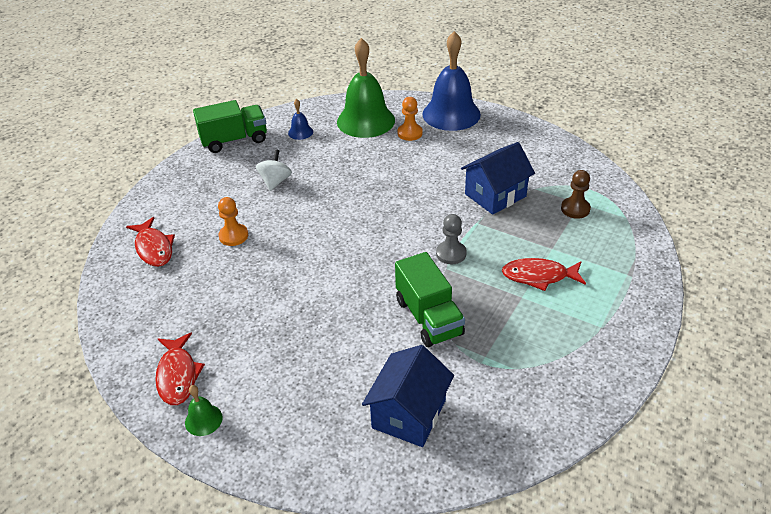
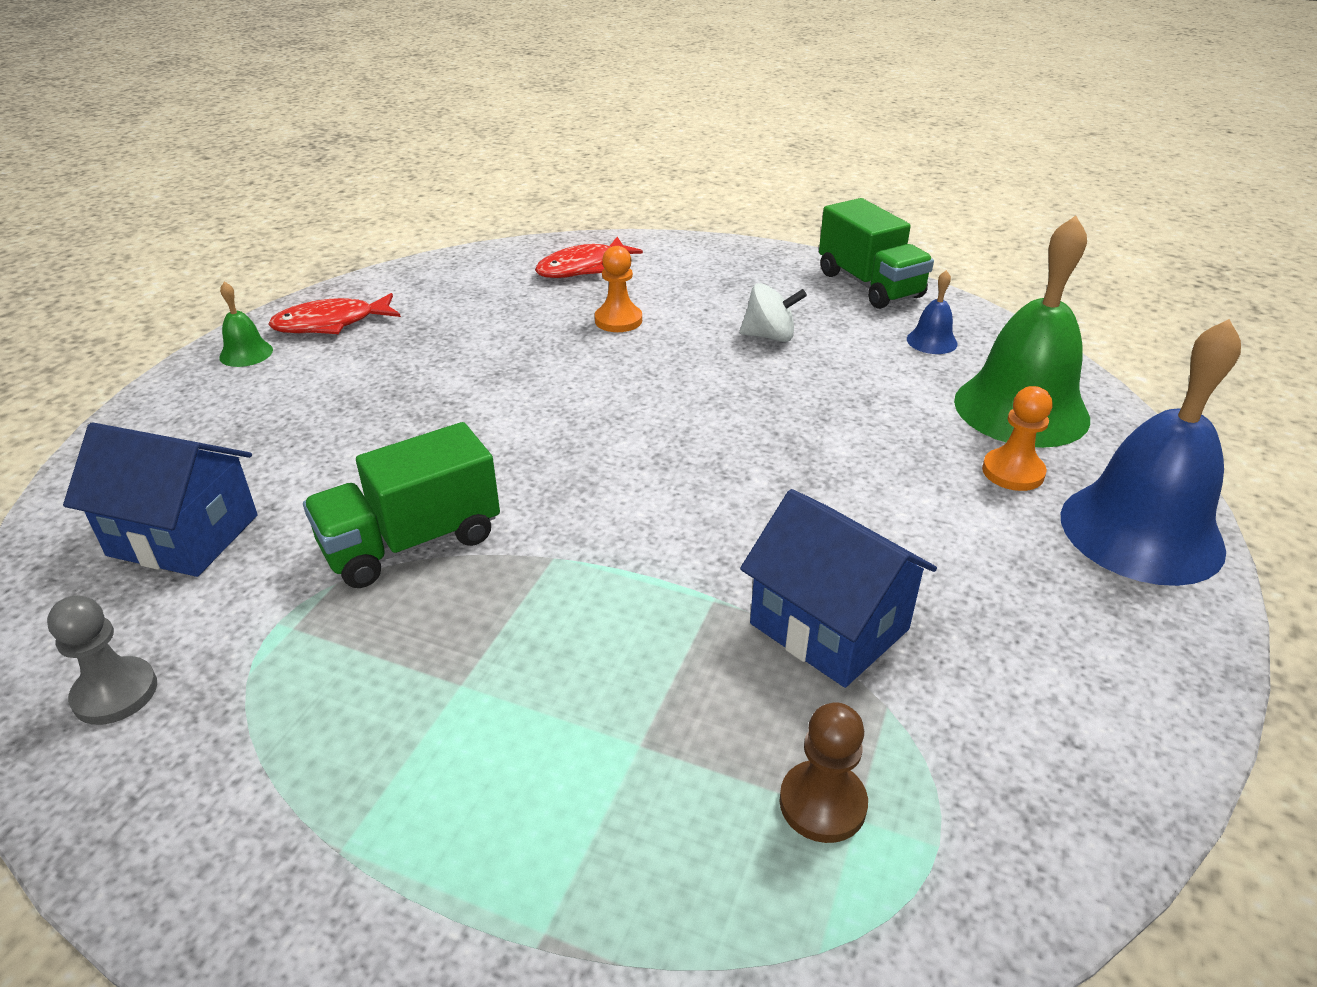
camera: 80 degrees right, 5 degrees down
(451, 254) = (600, 562): grey pawn -> grey pawn (115, 693)
(539, 276) = (531, 716): red fish -> none

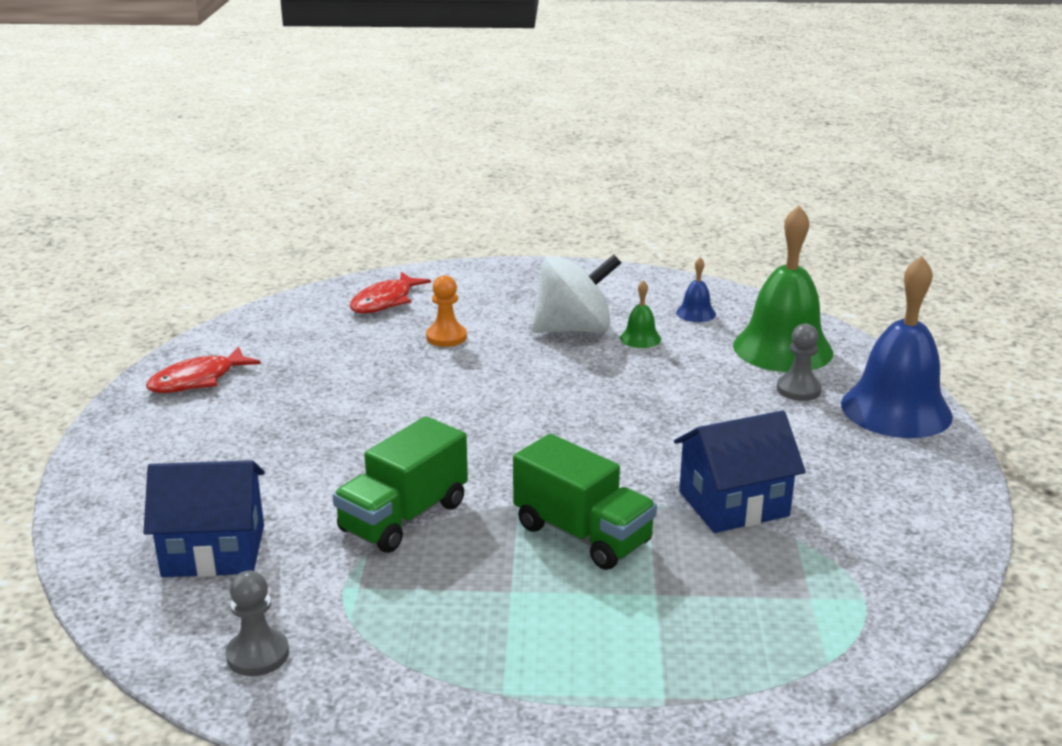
camera: 20 degrees left, 10 degrees down
(246, 353) = (140, 415): green bell -> green bell (640, 338)
(769, 336) = (574, 329): white spinning top -> white spinning top, size x1.77
(822, 803) = (787, 595): brown pawn -> none
(829, 626) = (733, 504): blue house -> blue house turned 45 degrees counterclockwise
(869, 285) = (626, 280): green truck -> green truck (582, 534)
(1013, 472) = (798, 389): orange pawn -> grey pawn

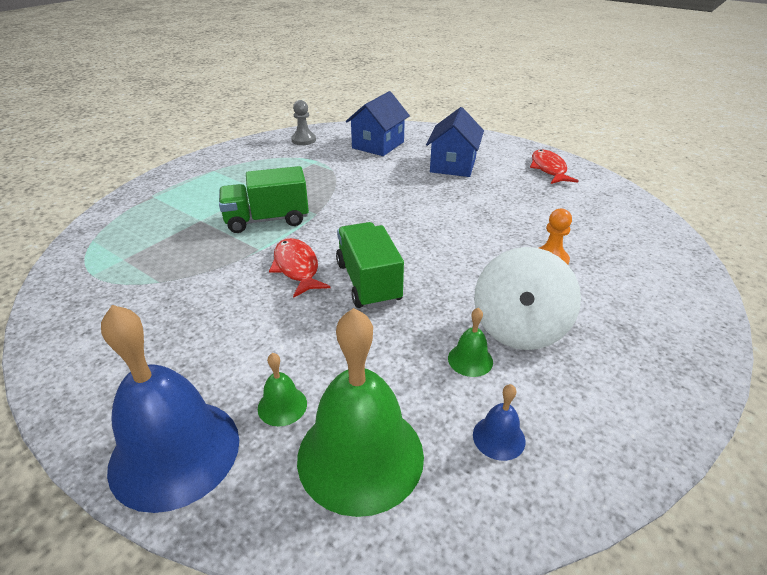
camera: 125 degrees right, 10 degrees up
(385, 301) = (641, 255): red fish -> red fish (297, 268)
(404, 517) = (347, 184): green truck -> green truck (368, 282)
(733, 504) = (215, 277): blue house -> blue house (453, 165)
(798, 389) = (282, 406): grey pawn -> green bell

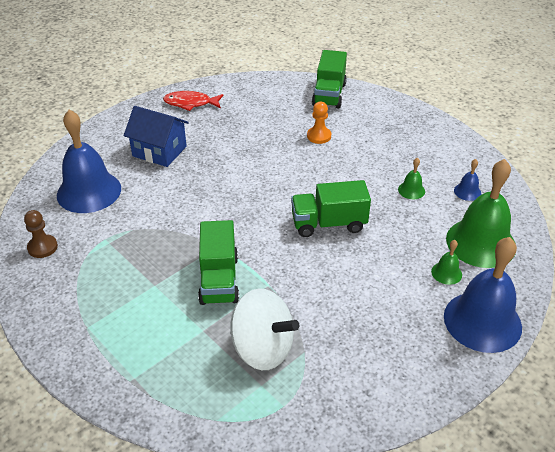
camera: 80 degrees left, 5 degrees up
(297, 268) = (302, 262): red fish -> none
(303, 140) = (42, 247): grey pawn -> brown pawn
(378, 145) = (89, 191): blue house -> blue bell
(519, 328) = (386, 165): white spinning top -> white spinning top (262, 348)
(661, 261) = (329, 94): none -> green truck

